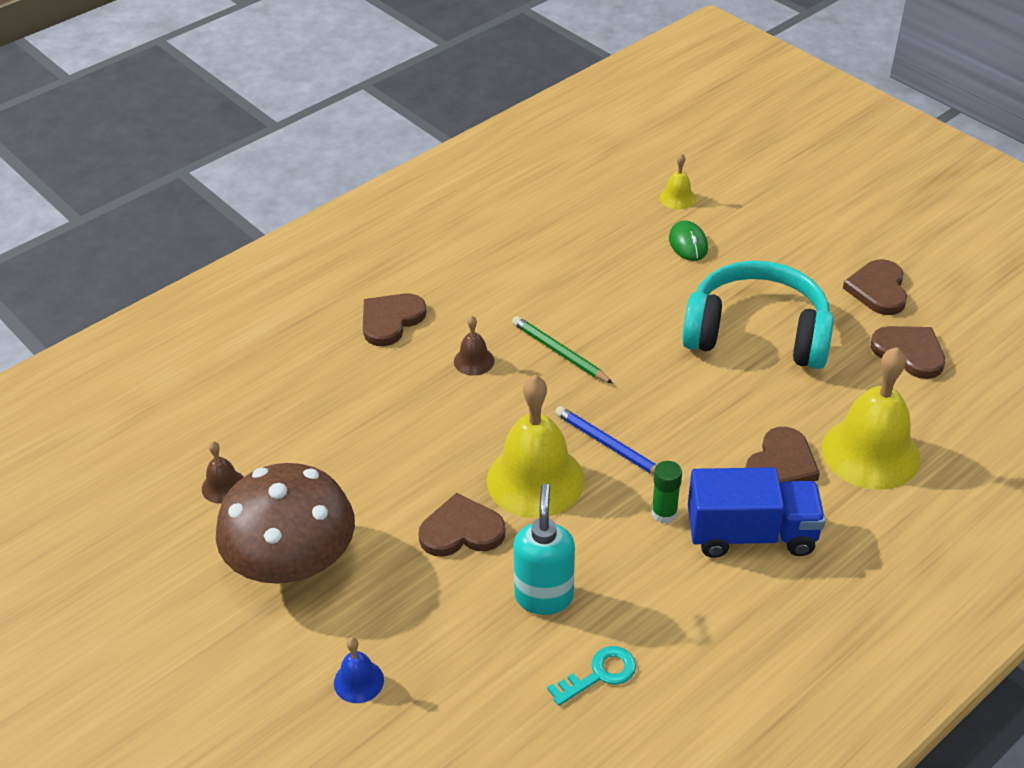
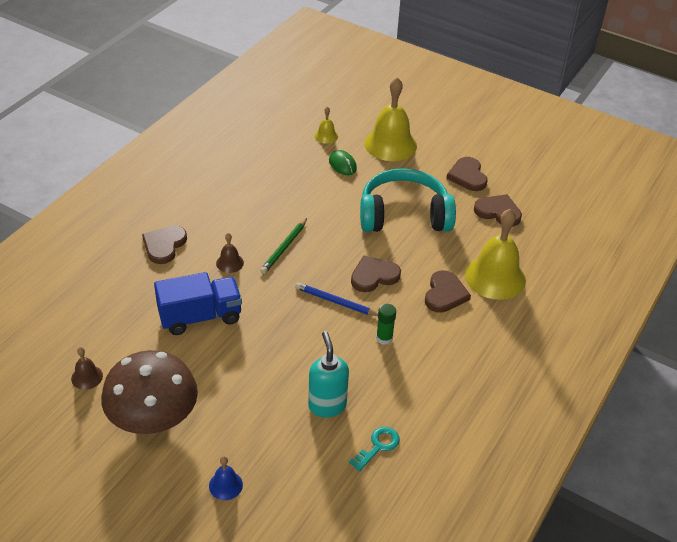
camera: 20 degrees left, 0 degrees up
(461, 530) = (259, 374): brown heart -> brown heart (374, 276)
(535, 480) = (296, 332): yellow bell -> yellow bell (390, 144)
(559, 352) = (284, 248): green pencil -> green pencil turned 90 degrees counterclockwise
(751, 534) = (441, 340): blue truck -> blue truck (200, 316)

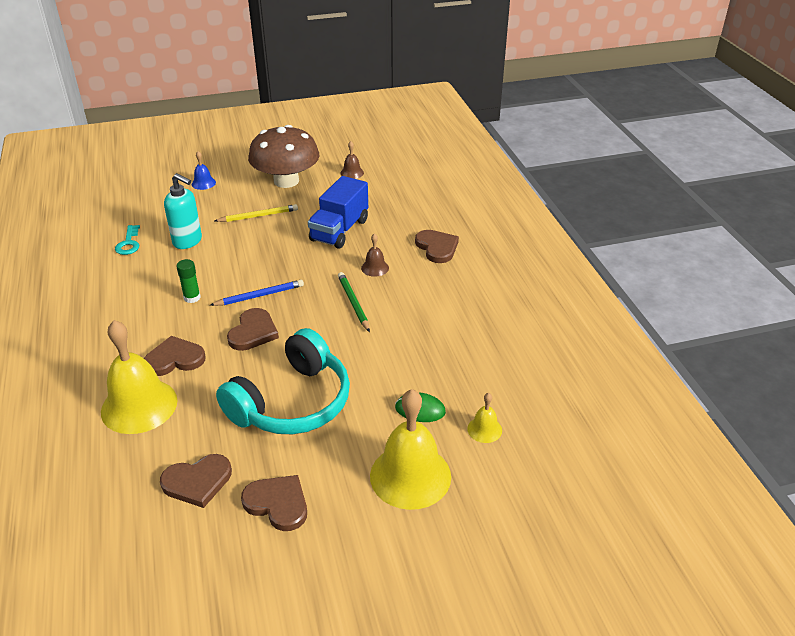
camera: 135 degrees right, 5 degrees down
(236, 388) = (258, 216): none -> yellow pencil
(445, 294) = (174, 359): brown heart -> brown heart turned 105 degrees clockwise

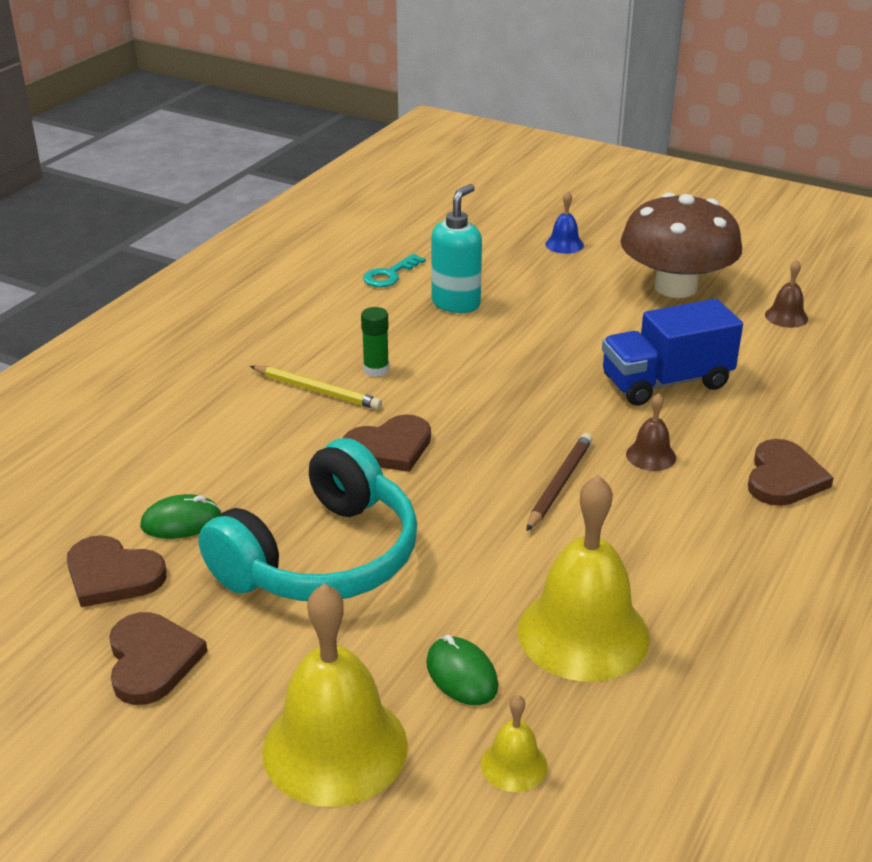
camera: 45 degrees right, 5 degrees down
(139, 406) = (169, 455): yellow bell -> yellow bell (583, 633)
(174, 359) = (268, 427): brown heart -> none
(188, 241) = (456, 303): turquoise soap dispenser -> turquoise soap dispenser turned 135 degrees counterclockwise
(196, 433) = (181, 521): none -> green mouse
(258, 216) = (580, 314): yellow pencil -> yellow pencil (317, 390)
(260, 295) = (454, 409): blue pencil -> none
(292, 403) = (322, 557): turquoise headphones -> turquoise headphones turned 45 degrees counterclockwise
(353, 303) = (559, 484): green pencil -> brown pencil

